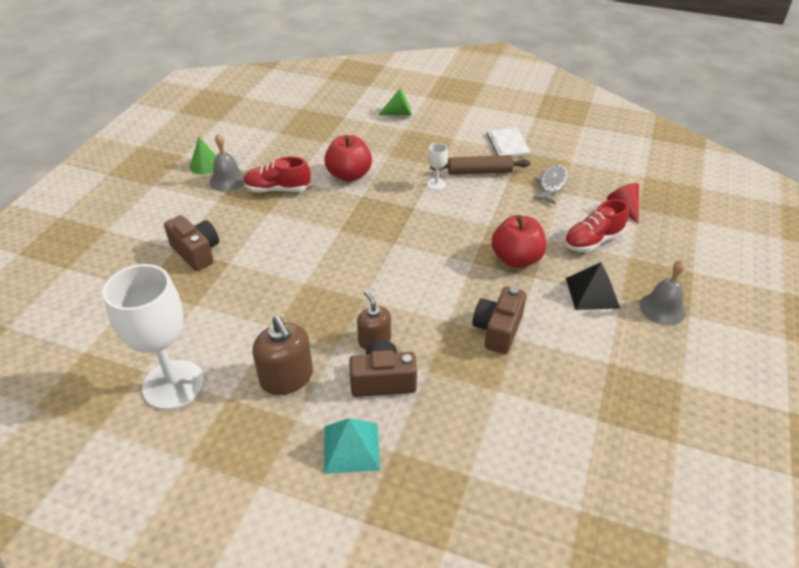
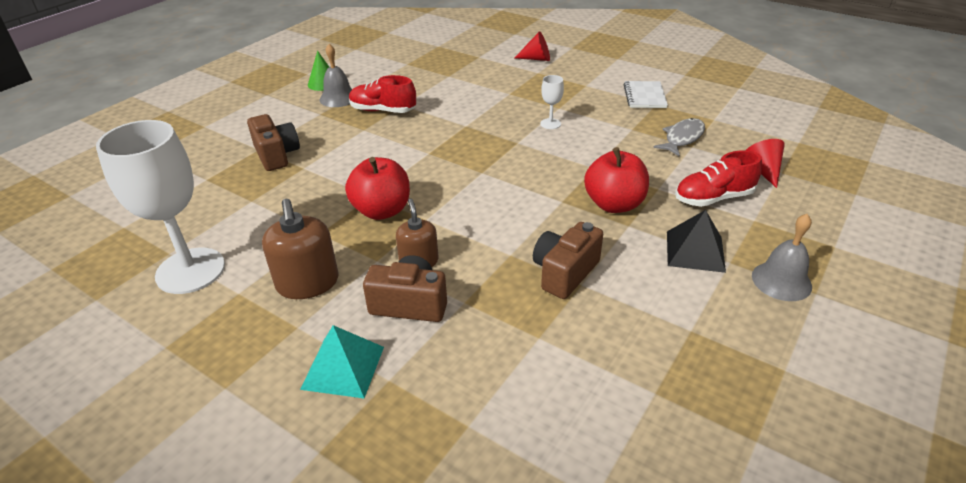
camera: 15 degrees right, 5 degrees down
(349, 175) = (461, 106): red apple -> red apple (382, 210)
(399, 113) = (536, 59): green cone -> red cone
(479, 172) = (603, 117): brown rolling pin -> none

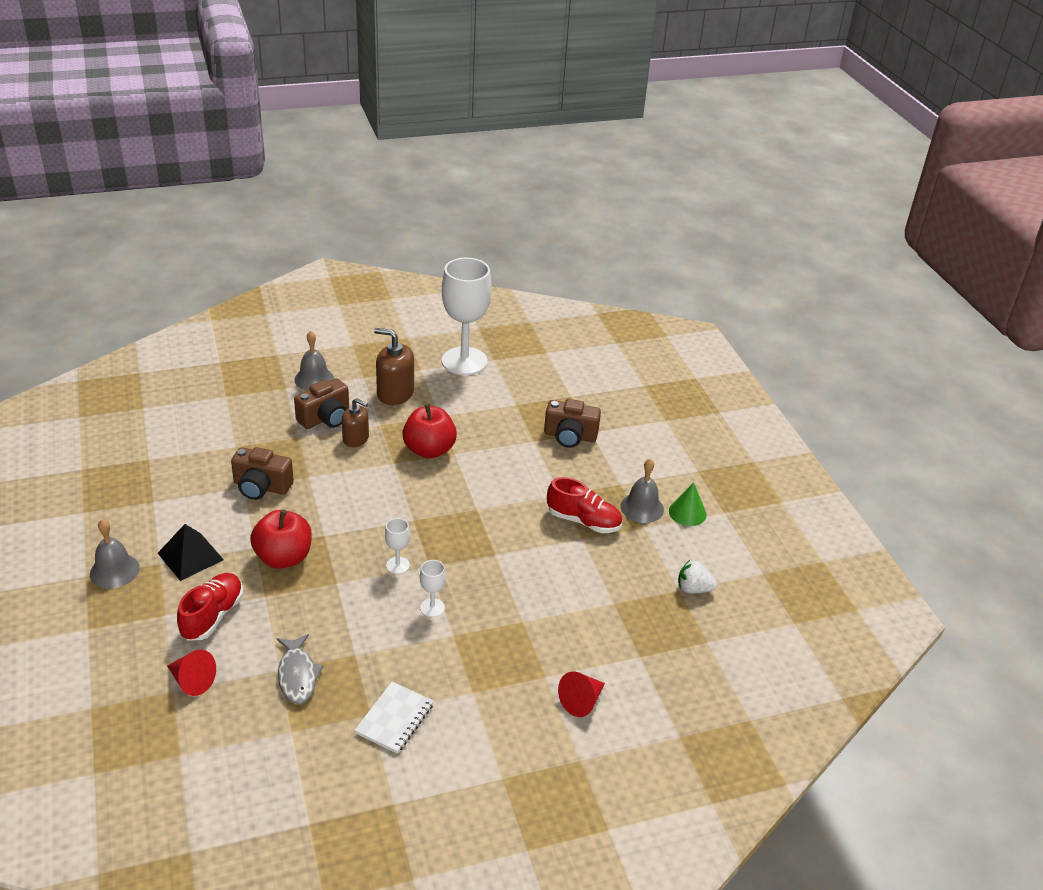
camera: 125 degrees right, 0 degrees up
(343, 367) = (314, 379): turquoise pyramid -> grey bell
(383, 110) = (583, 521): red shoe -> red shoe turned 60 degrees clockwise
(399, 60) = (693, 589): none -> white strawberry
(537, 154) = (398, 565): none -> white goblet
(564, 273) = (261, 487): brown camera -> brown camera turned 120 degrees clockwise
(644, 96) = (394, 719): white notebook -> white notebook turned 75 degrees clockwise

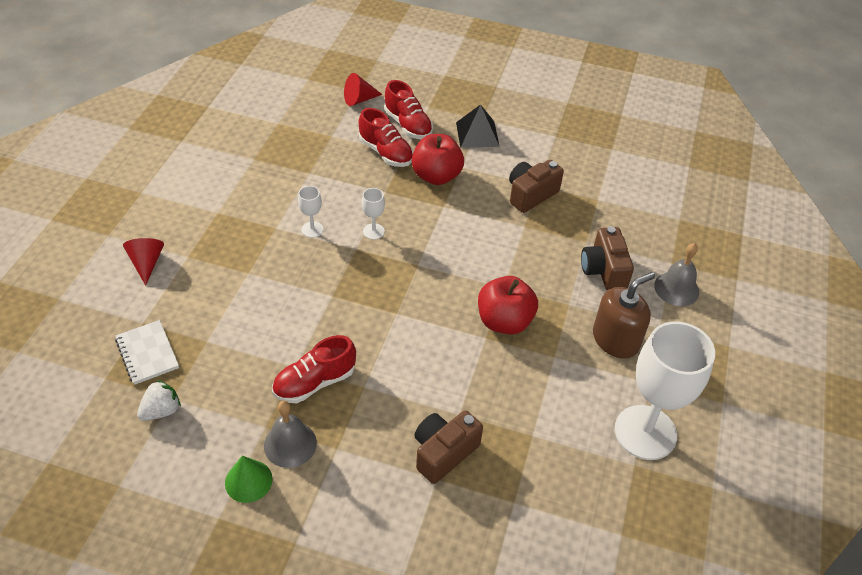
camera: 125 degrees right, 10 degrees up
(114, 570) = (491, 99): grey bell -> none
(275, 611) = (386, 153): none -> red shoe
(297, 675) = (318, 141): grey fish -> none
(356, 439) = (557, 277): brown soap dispenser -> none
(394, 719) = (238, 167): white notebook -> white notebook (147, 353)

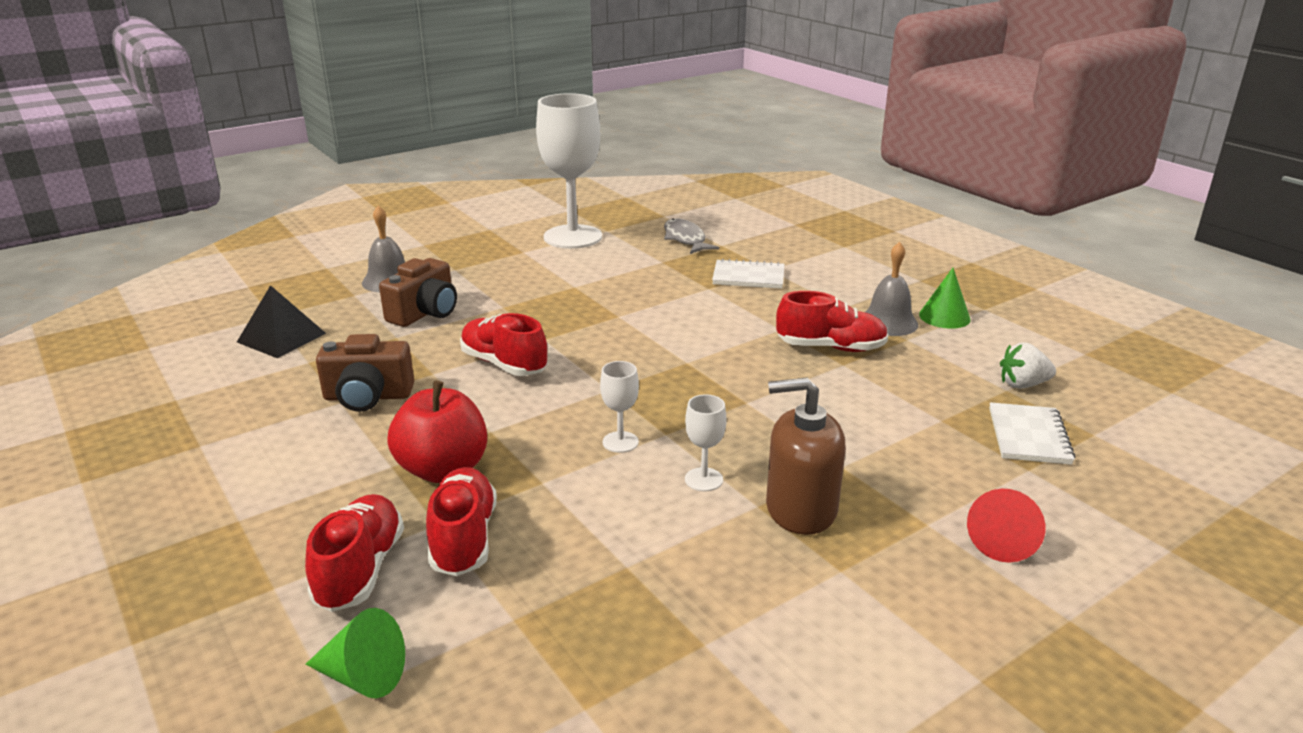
camera: 140 degrees left, 20 degrees down
(359, 99) = (363, 676): red cone -> green cone
(443, 452) = (748, 277): brown camera -> white notebook
(477, 134) = (289, 499): black pyramid -> black pyramid (281, 337)
(497, 253) = (504, 364): none -> red shoe
(504, 321) = (583, 318): red apple -> none
(553, 492) = (685, 239): none -> grey fish
(615, 339) = (504, 276): brown soap dispenser -> brown soap dispenser (800, 509)

